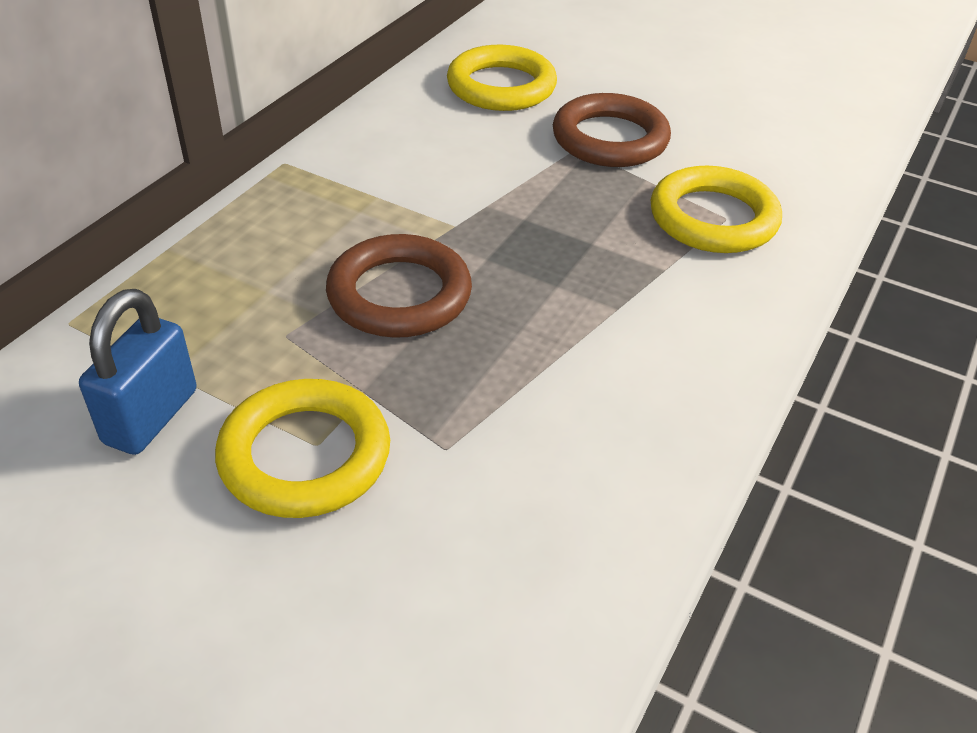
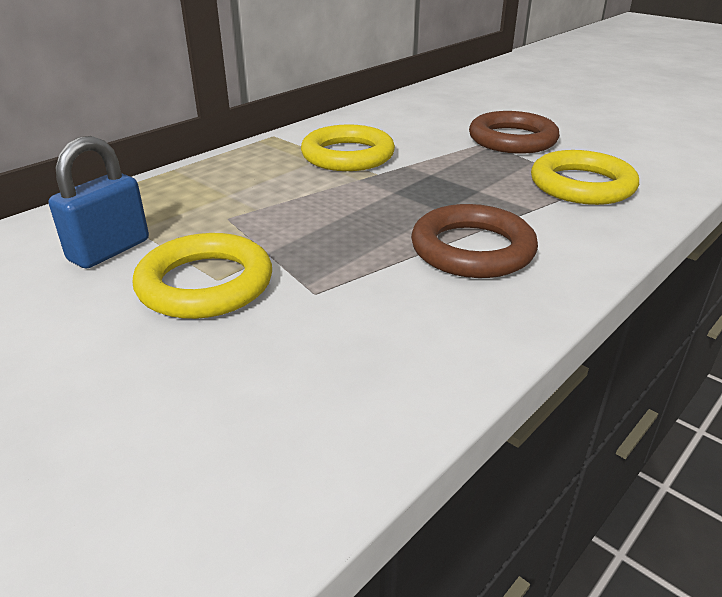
camera: 15 degrees right, 10 degrees down
(399, 294) = (320, 205): brown ring -> brown ring (472, 249)
(501, 86) = (441, 110): yellow ring -> yellow ring (348, 155)

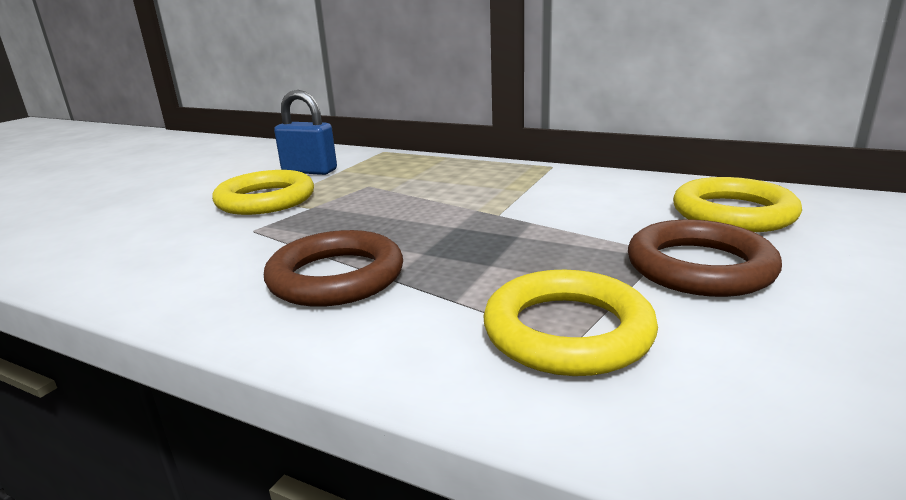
camera: 75 degrees right, 10 degrees down
(348, 155) = (532, 196): yellow ring -> yellow ring (733, 213)

